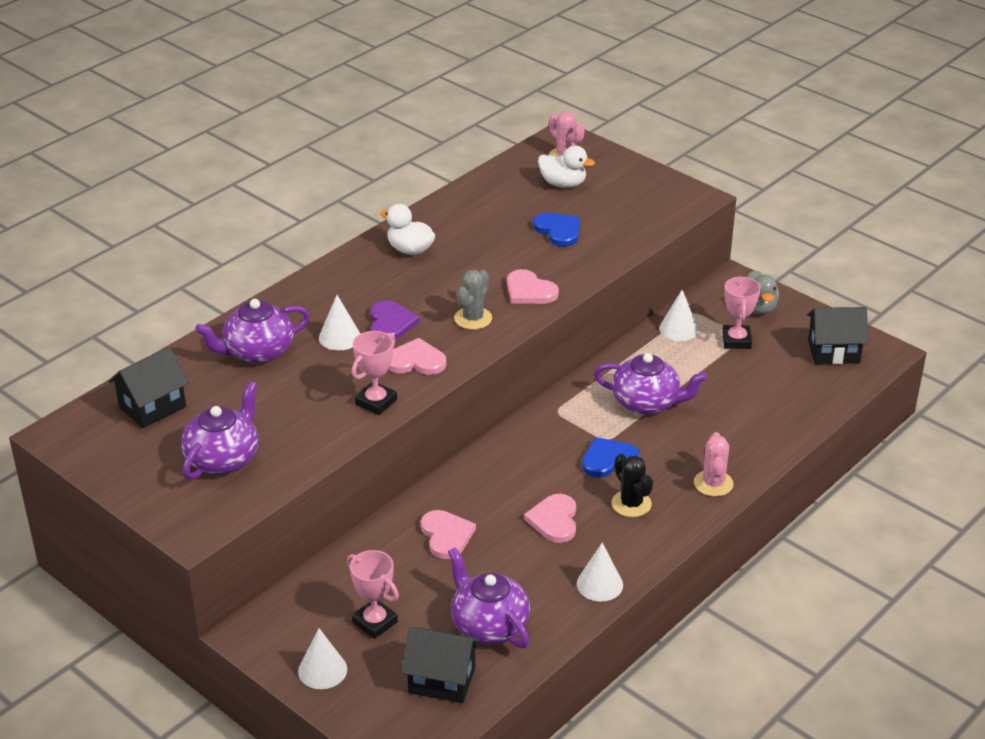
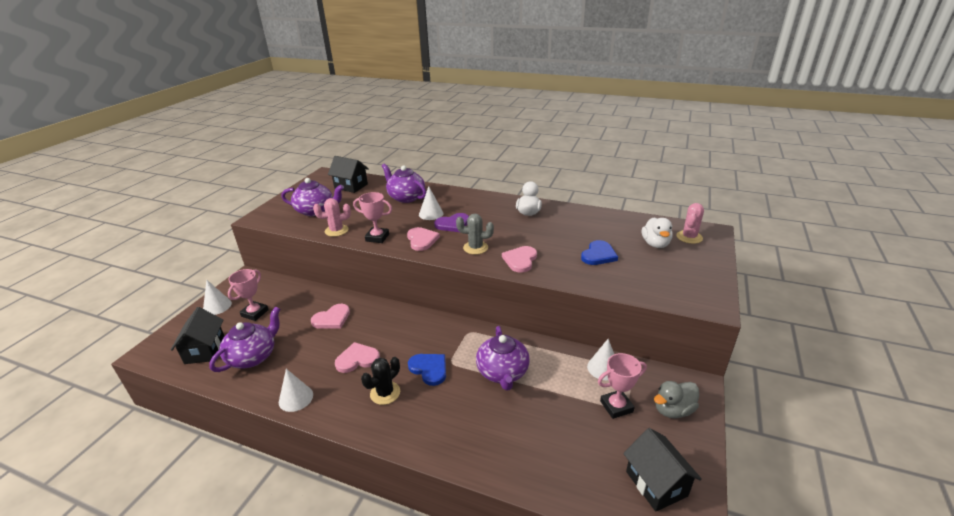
camera: 70 degrees right, 5 degrees down
(713, 483) = (425, 436): pink cactus -> pink cactus (336, 230)

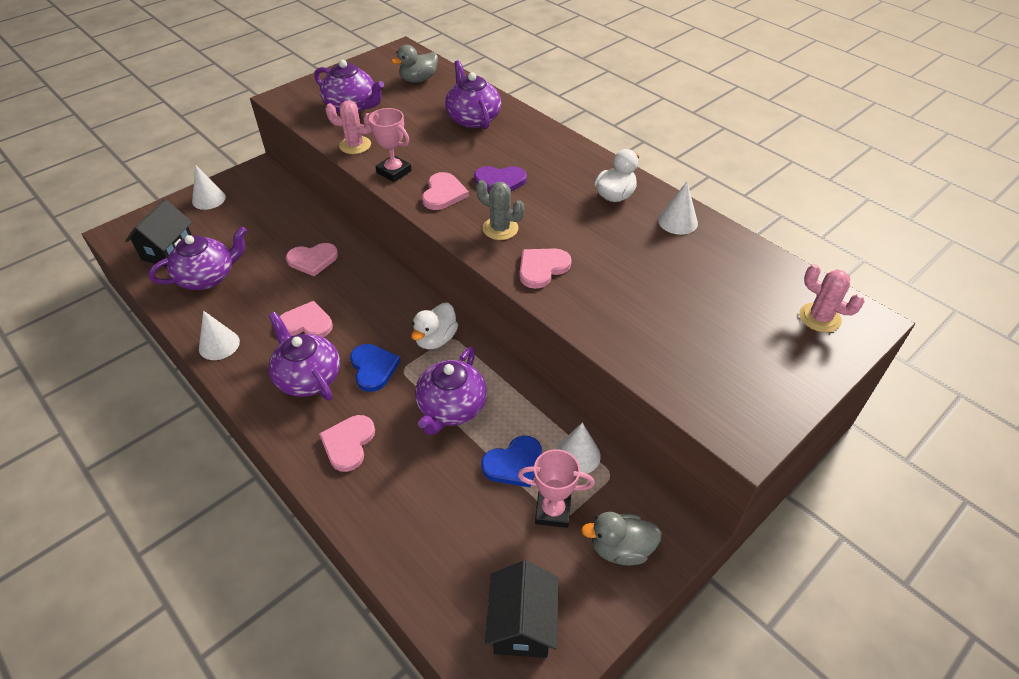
camera: 25 degrees right, 15 degrees up
(255, 313) = (240, 222): pink trophy -> none
(351, 186) = (418, 79): black house -> grey duck
(385, 393) = (308, 377): black cactus -> purple teapot
(431, 214) = (485, 155): white cone -> white cone (677, 221)
(448, 423) = (348, 443): none -> pink heart
(598, 255) = (655, 298): blue heart -> blue heart (514, 463)
(655, 244) = (755, 310): white duck -> white duck (435, 339)
(689, 237) = (819, 318): pink cactus -> pink cactus turned 75 degrees clockwise

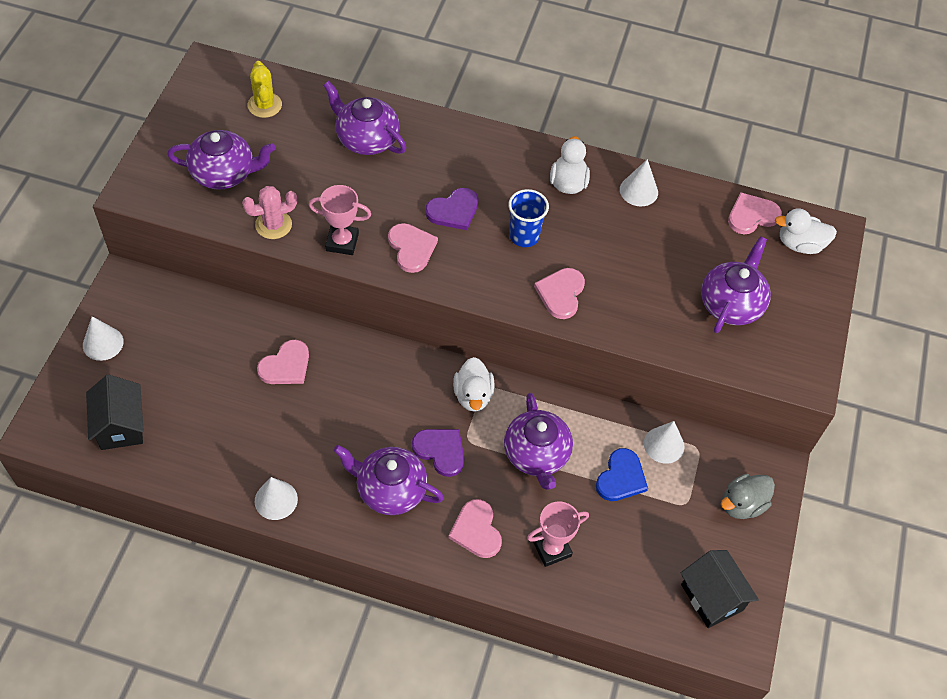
camera: 35 degrees left, 10 degrees up
(208, 277) = (194, 435): purple teapot -> purple teapot (731, 304)
(306, 323) = (341, 437): pink heart -> pink heart (752, 215)
(373, 368) = (440, 451): blue heart -> purple heart
(418, 79) = (264, 105): grey duck -> yellow cactus
(500, 228) = (494, 266): grey cactus -> none
(544, 217) = (524, 236): none -> blue cup
(553, 511) = (676, 501): pink trophy -> pink trophy (552, 549)
(819, 318) = (800, 244): pink cactus -> white duck

